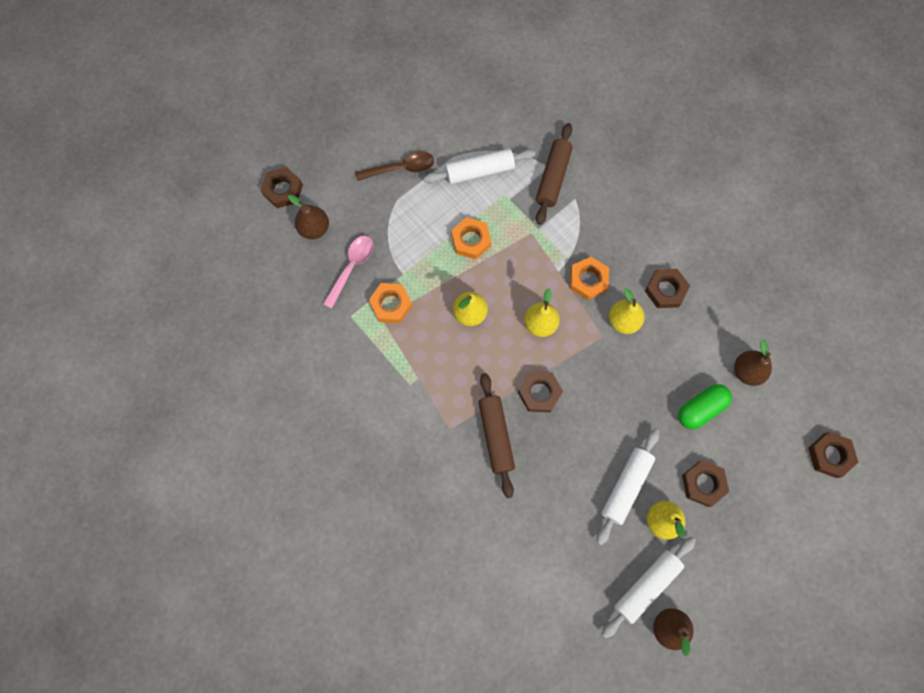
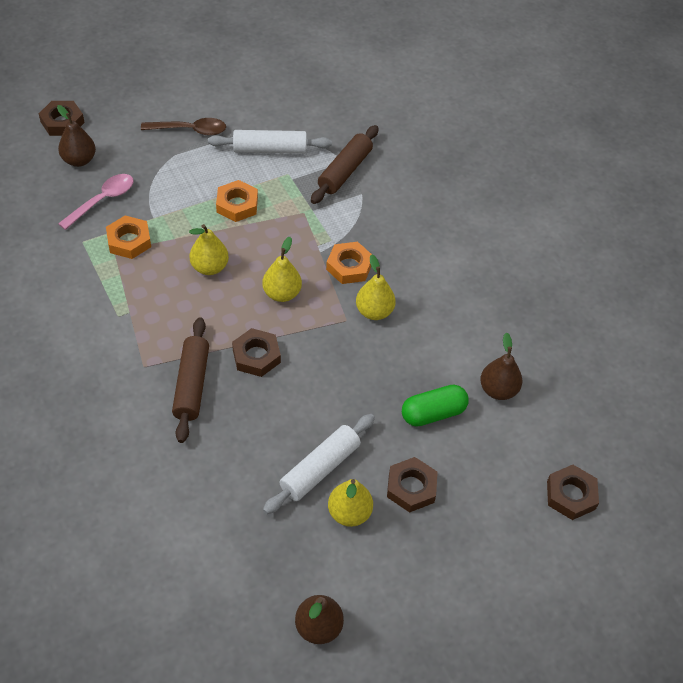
camera: 10 degrees right, 20 degrees down
(646, 586) = (307, 576): white rolling pin -> none
(665, 290) = (431, 294): brown nut -> none

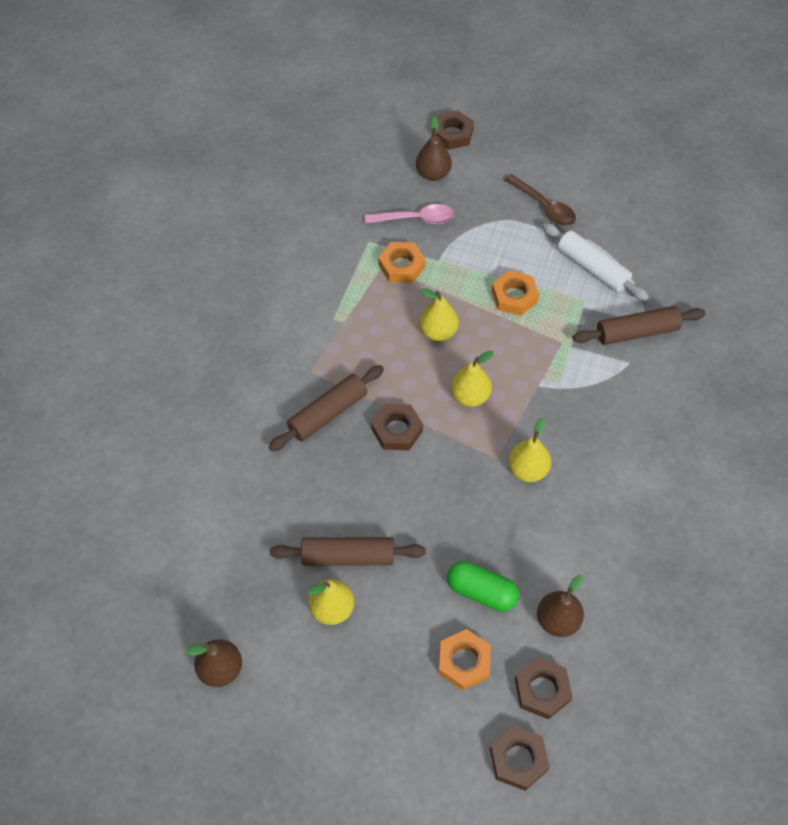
camera: 50 degrees right, 5 degrees up
(320, 469) = (348, 556): white rolling pin -> brown rolling pin
(349, 266) = (549, 416): orange nut -> orange nut (464, 662)
(411, 487) = (398, 633): brown nut -> brown nut (542, 690)

